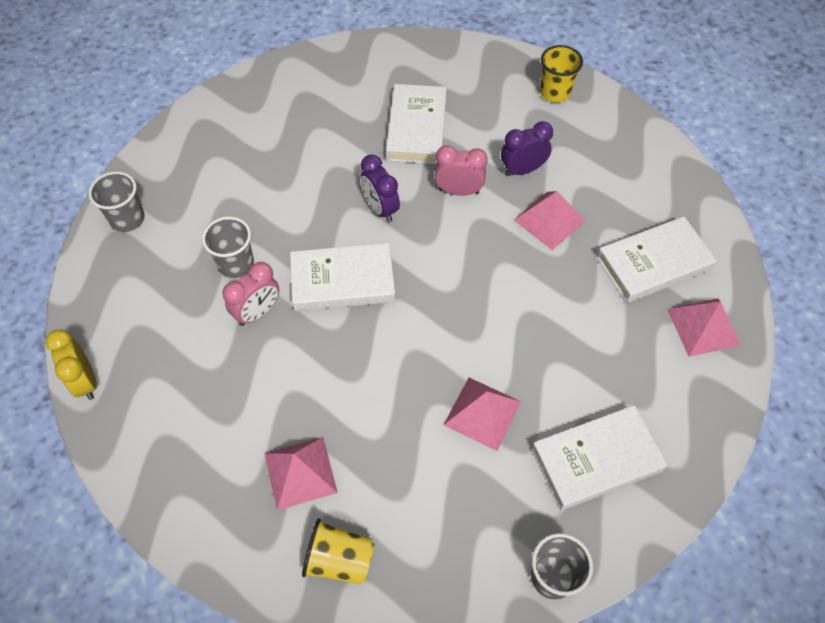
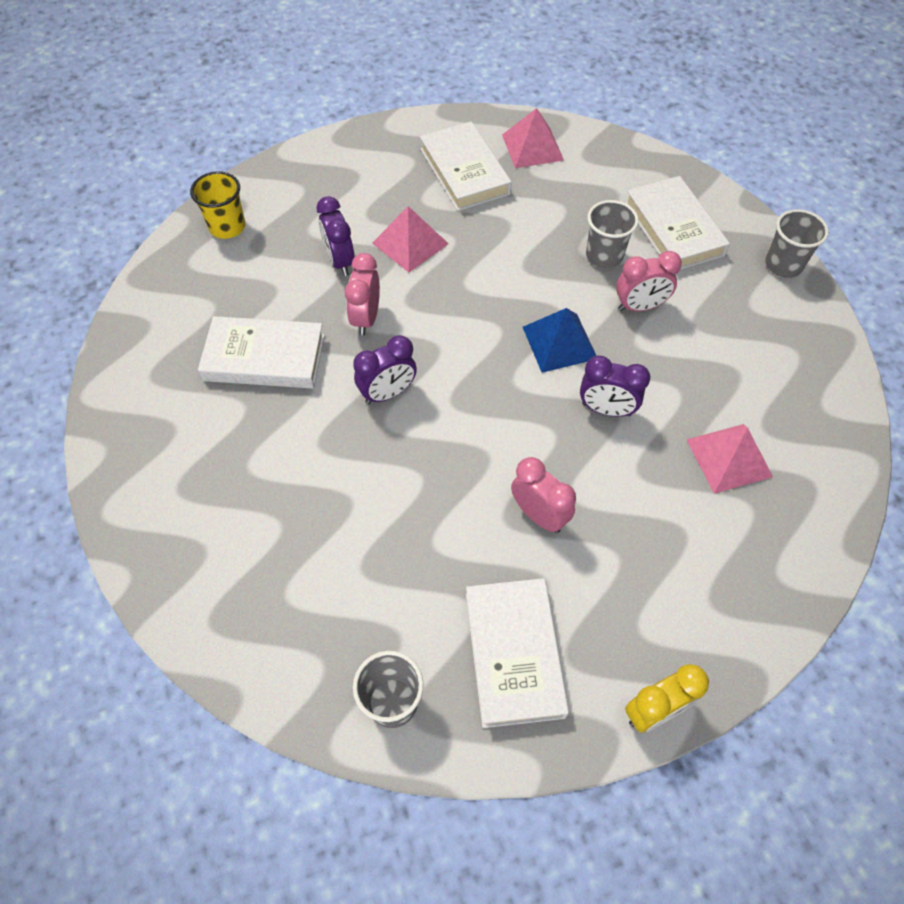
camera: 90 degrees left, 0 degrees up
(236, 264) = (469, 547): grey cup -> grey cup (604, 255)
(339, 559) = (808, 419): yellow cup -> none
(343, 281) = (492, 428): white book -> white book (514, 654)
(358, 371) = (606, 409): none -> purple clock
(435, 337) = (559, 342): none -> blue pyramid
(482, 413) = (639, 306): pink pyramid -> pink clock

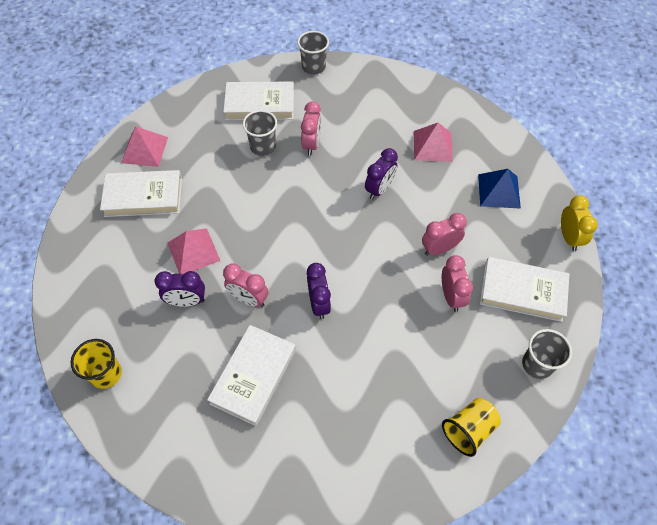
camera: 70 degrees left, 0 degrees up
(259, 625) = (468, 430): none -> yellow cup
(463, 552) = (451, 296): none -> pink clock
(559, 342) = (320, 195): blue pyramid -> blue pyramid (499, 191)

